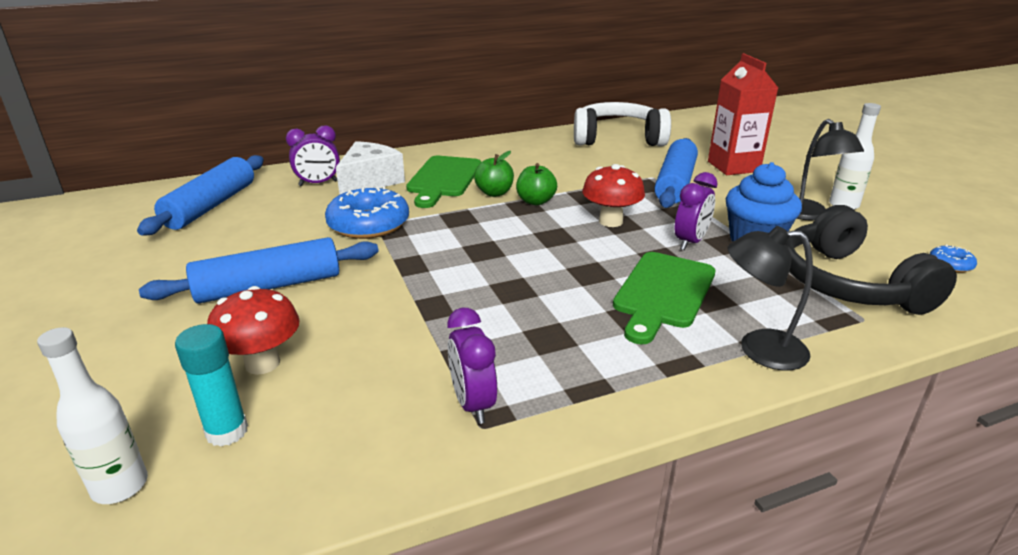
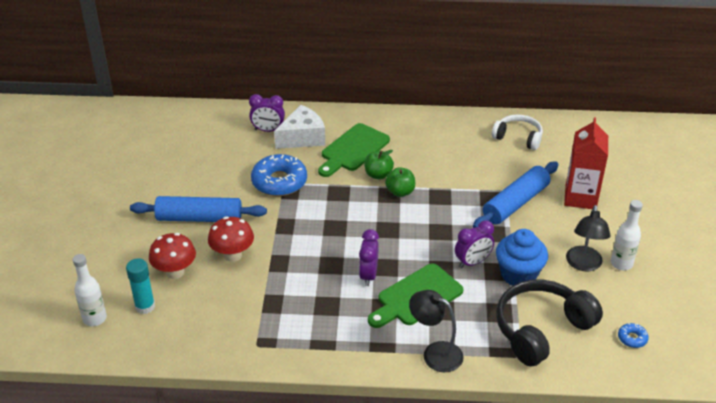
camera: 25 degrees right, 10 degrees up
(211, 206) = (193, 135): blue rolling pin -> none
(472, 404) = (260, 331): purple clock -> purple clock (368, 275)
(610, 221) = (435, 227): red mushroom -> red mushroom (232, 255)
(617, 138) = (518, 137): white headphones -> white headphones, size x0.61
(848, 284) = (541, 329): black headphones -> black headphones turned 45 degrees clockwise

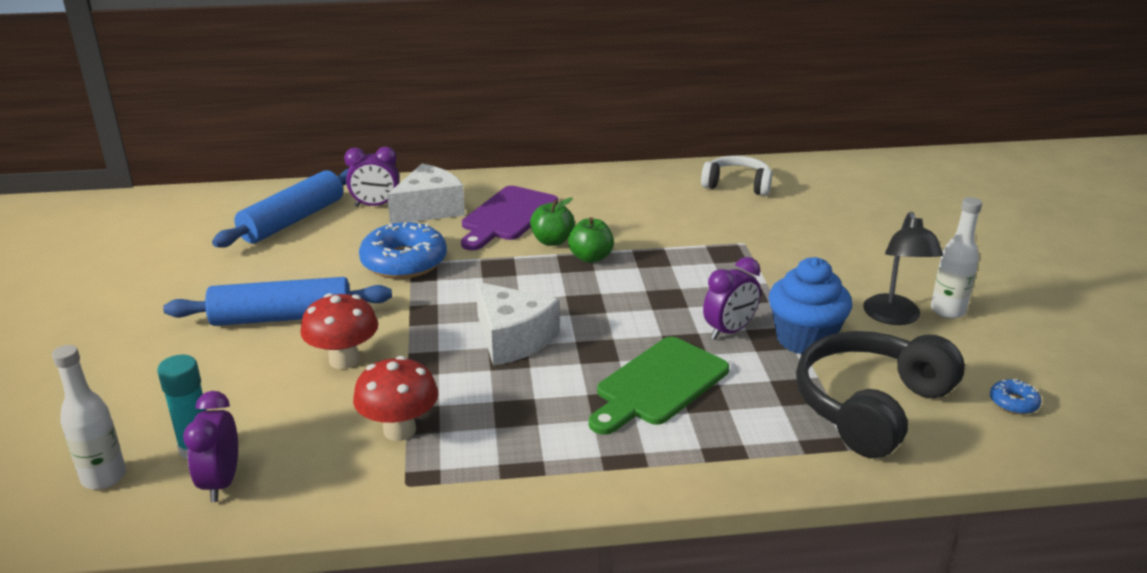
camera: 10 degrees left, 10 degrees down
(175, 272) = (248, 393): red mushroom -> red mushroom (399, 430)
(336, 252) = (512, 339): none -> white cheese
(353, 150) = (507, 216): green cutting board -> purple cutting board
(368, 275) = (572, 364): purple clock -> purple clock (221, 482)
(435, 353) = (715, 459): black lamp -> none
(515, 203) = (764, 255): blue rolling pin -> blue rolling pin (293, 220)
(580, 197) = (852, 241): red carton -> none

